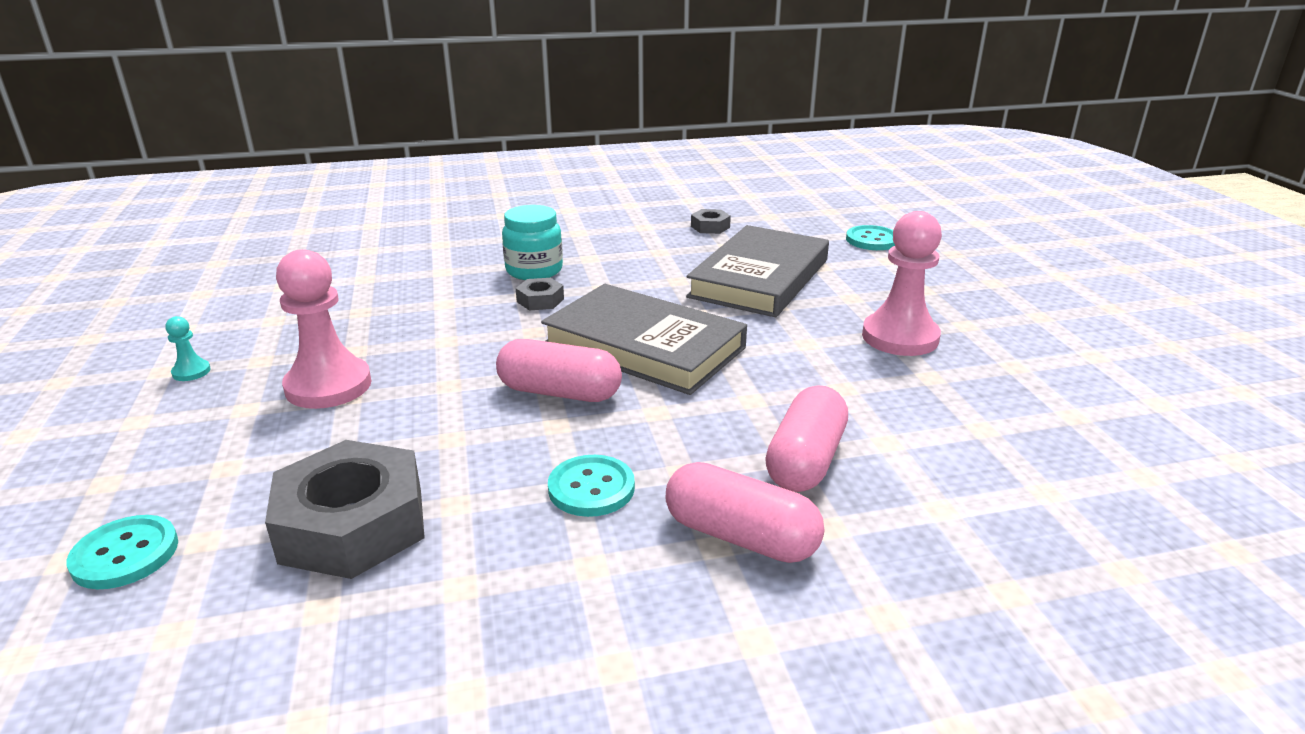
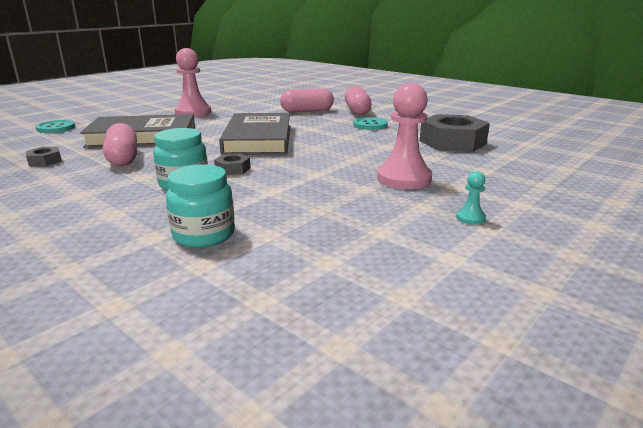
camera: 125 degrees left, 5 degrees down
(125, 554) = (540, 162): turquoise button -> none
(409, 258) = (204, 235): none -> turquoise jar
(559, 392) = (323, 141): pink capsule -> pink capsule (123, 158)

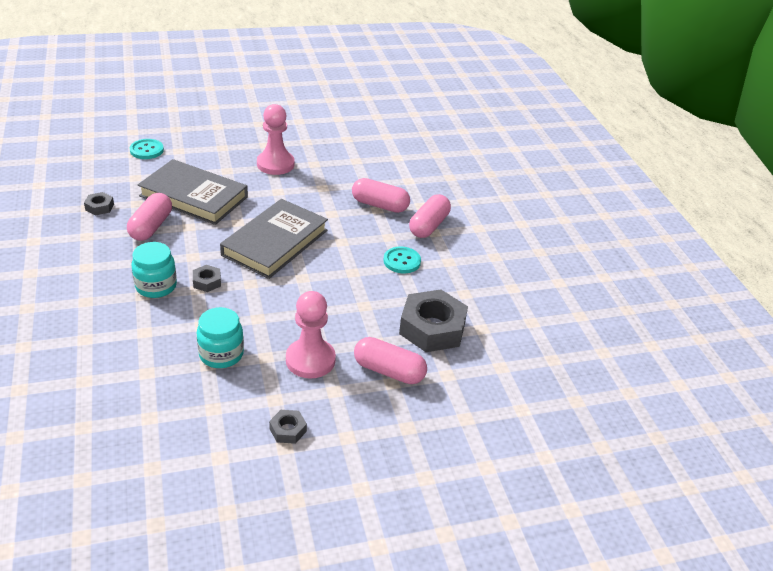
camera: 30 degrees right, 15 degrees up
(204, 235) = (112, 353): turquoise jar -> turquoise jar (221, 354)
(470, 166) = (389, 371): none -> pink capsule
(470, 218) = (288, 430): turquoise pawn -> grey nut

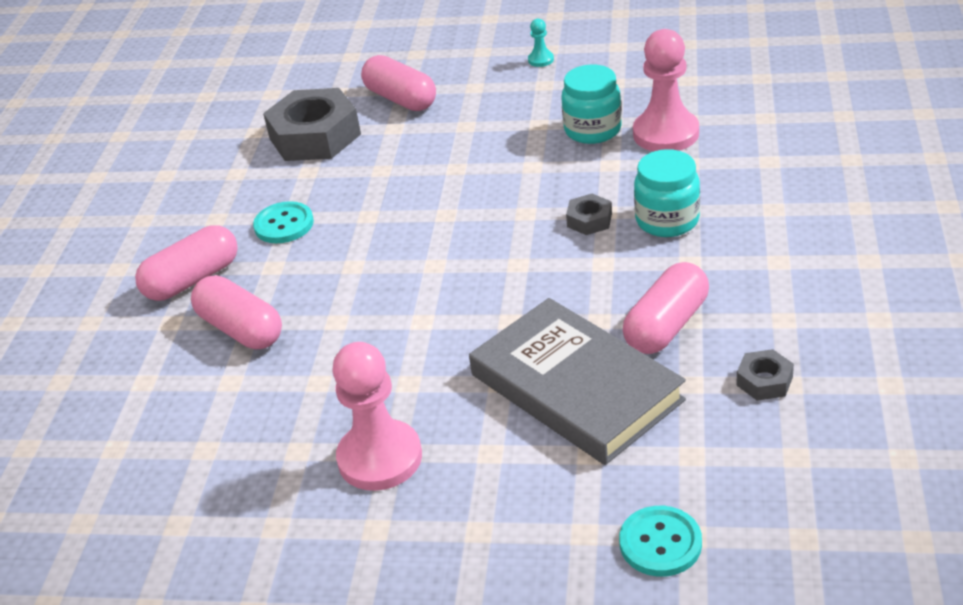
camera: 150 degrees left, 0 degrees up
(275, 242) = (461, 274): grey book -> none
(288, 430) = (541, 60): grey nut -> turquoise pawn
(310, 360) = (486, 116): pink pawn -> pink pawn (666, 134)

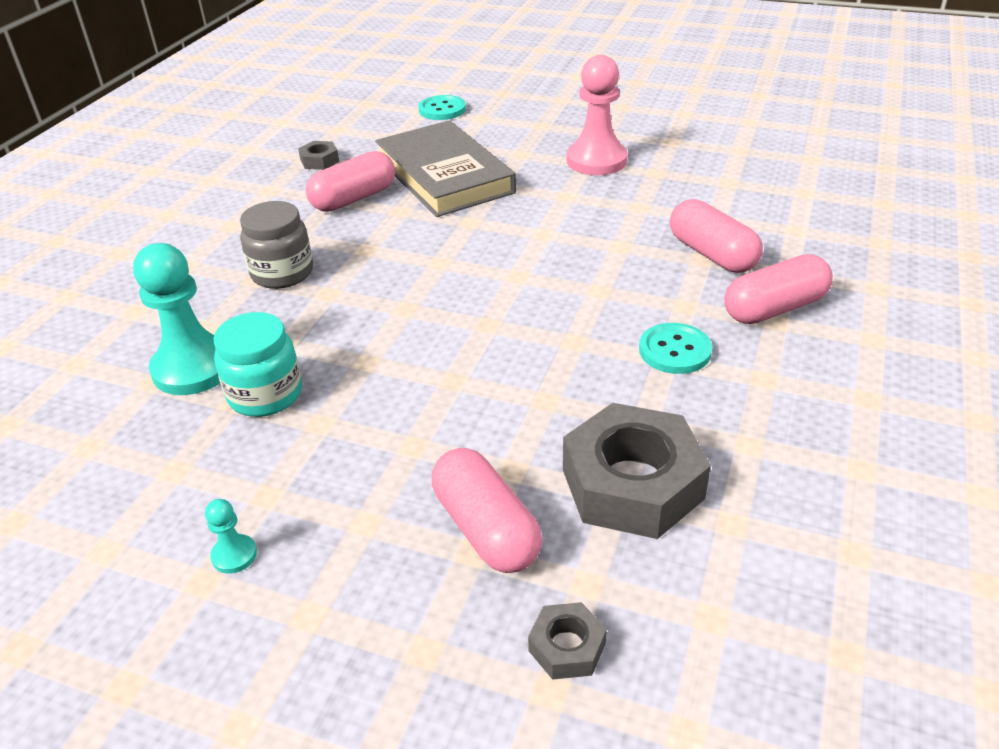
camera: 170 degrees left, 0 degrees up
(589, 220) = (350, 288): grey nut -> grey nut (567, 647)
(666, 134) = (194, 368): pink pawn -> turquoise pawn
(667, 220) = (282, 273): turquoise jar -> grey jar

